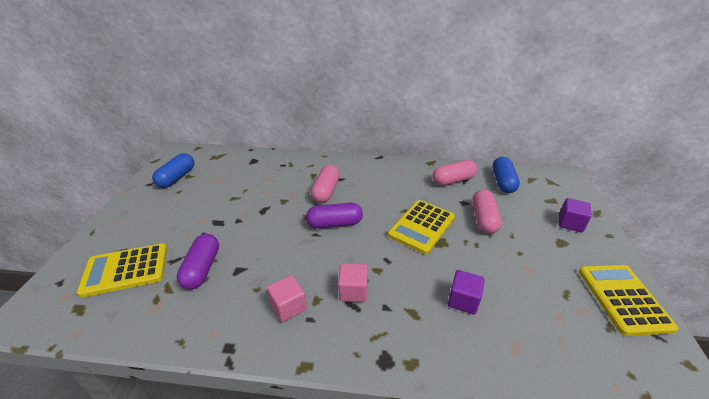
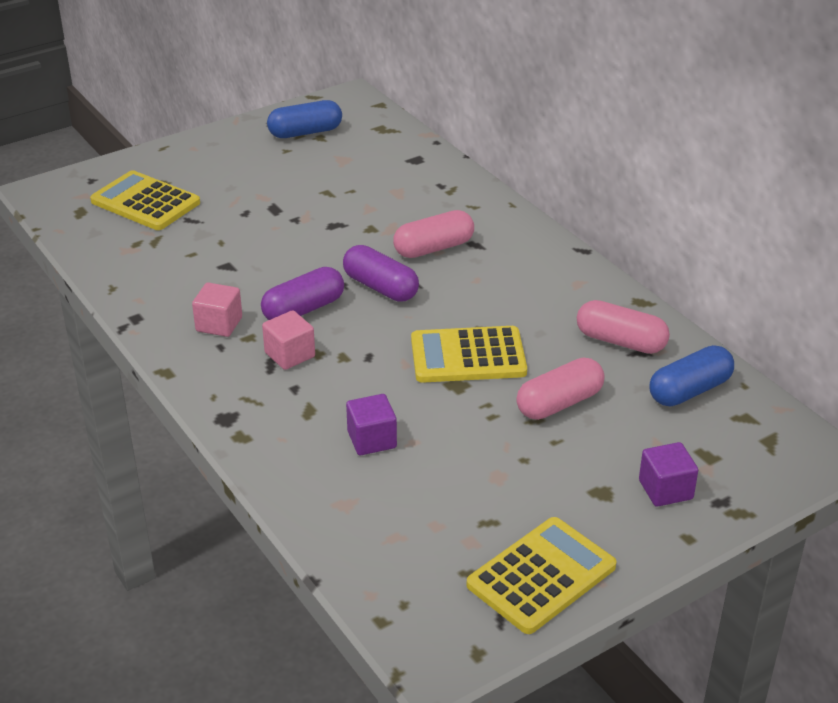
camera: 50 degrees right, 0 degrees up
(202, 269) = (200, 243): purple capsule -> purple capsule (303, 309)

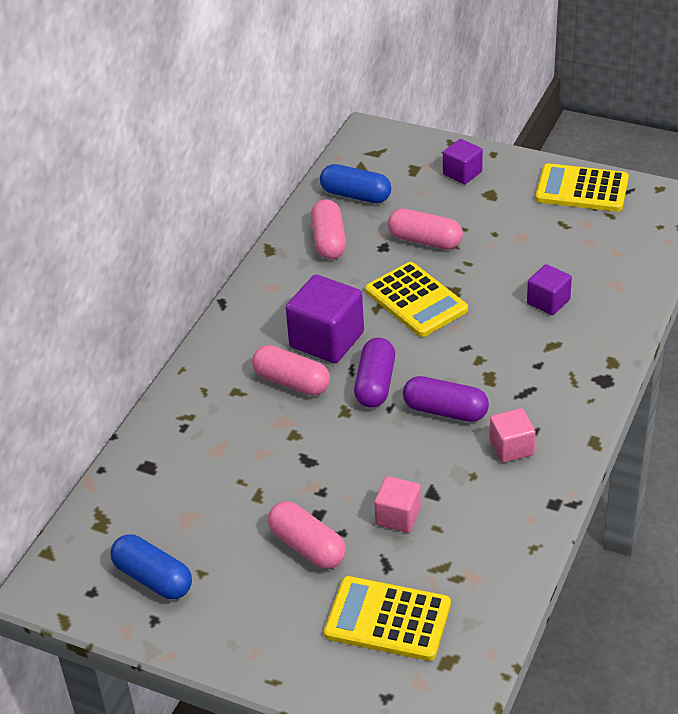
camera: 120 degrees left, 5 degrees up
(145, 202) = (387, 619): yellow calculator -> yellow calculator turned 105 degrees clockwise
(251, 195) = (307, 547): none -> pink capsule
(290, 355) = (506, 387): pink cube -> pink cube (398, 516)
(468, 284) = (326, 340): none -> purple cube

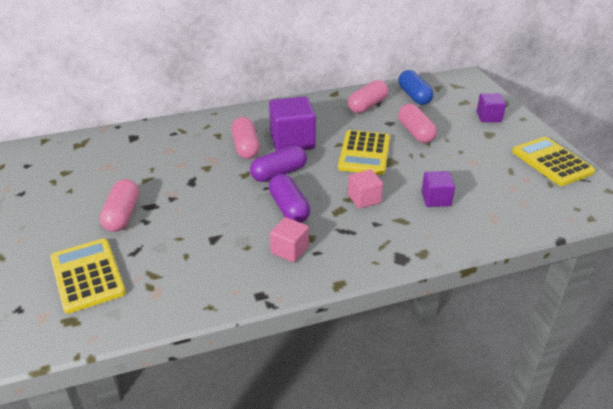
camera: 45 degrees right, 5 degrees down
(153, 578) = (52, 178): blue capsule -> none
(398, 516) = (180, 235): pink cube -> pink cube (364, 199)

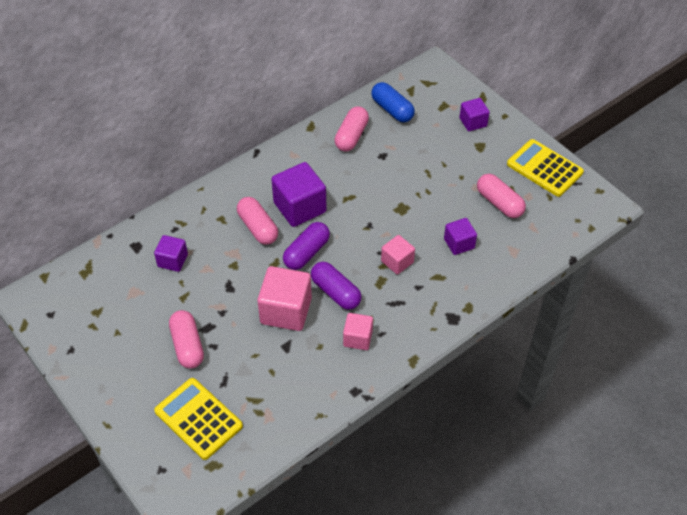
camera: 20 degrees left, 15 degrees up
(156, 153) = (172, 260): none -> purple cube
(232, 211) = (286, 311): none -> pink cube
(364, 153) = (375, 204): yellow calculator -> none
(415, 132) = (412, 162): pink capsule -> pink capsule (499, 203)

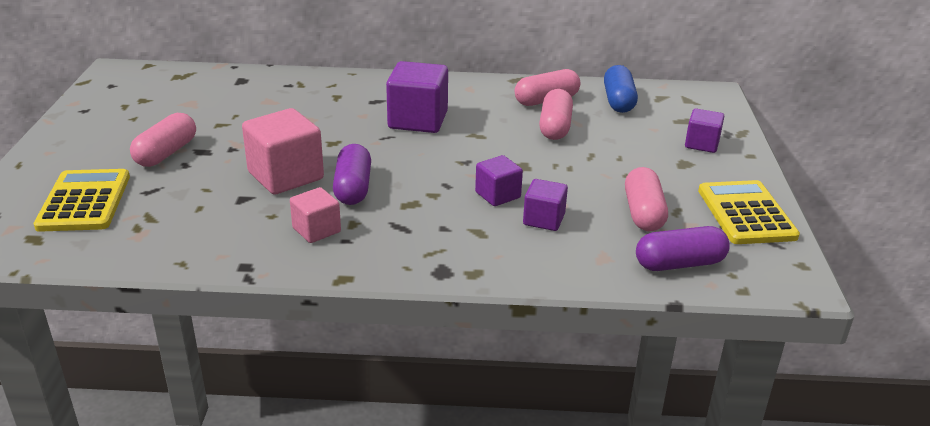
camera: 40 degrees right, 20 degrees down
(172, 260) = (252, 100): purple cube -> purple cube (498, 195)
(258, 228) = (357, 115): pink capsule -> pink capsule (555, 127)
(306, 253) = (373, 150): purple capsule -> purple capsule (679, 264)
(397, 262) = (452, 199): pink cube -> none

